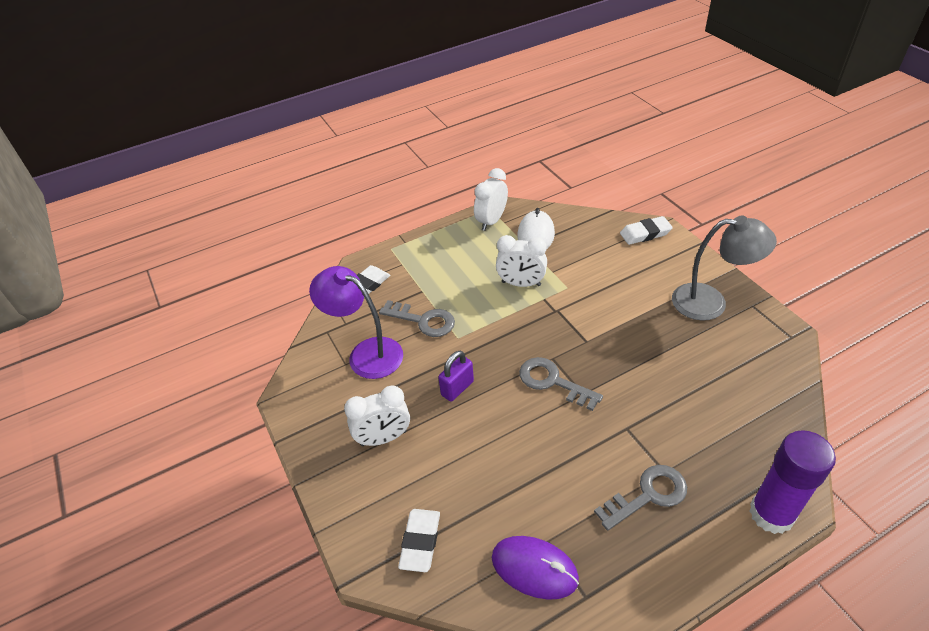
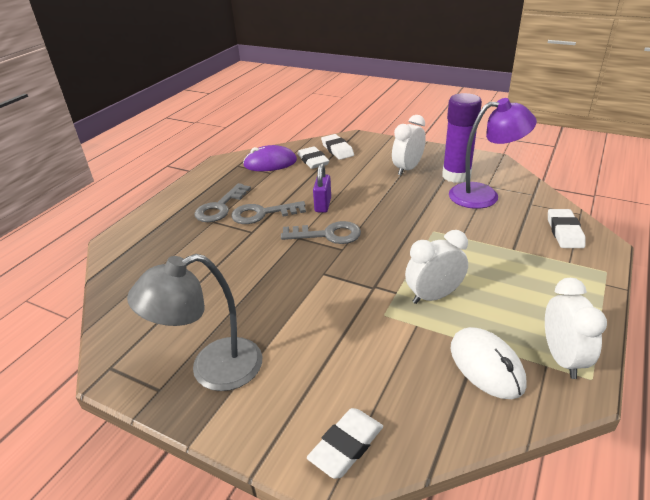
camera: 145 degrees right, 10 degrees down
(423, 320) = (476, 229): grey key -> grey key (262, 214)
(457, 388) = (393, 204): purple padlock -> purple padlock (323, 205)
(473, 533) = (313, 161): none -> white eraser
(771, 514) = (134, 228): purple glue stick -> purple glue stick (456, 175)

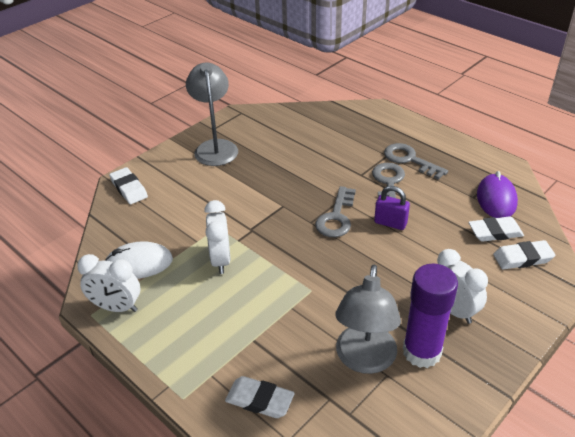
camera: 105 degrees right, 5 degrees up
(484, 195) = (364, 360): purple lamp -> grey lamp

